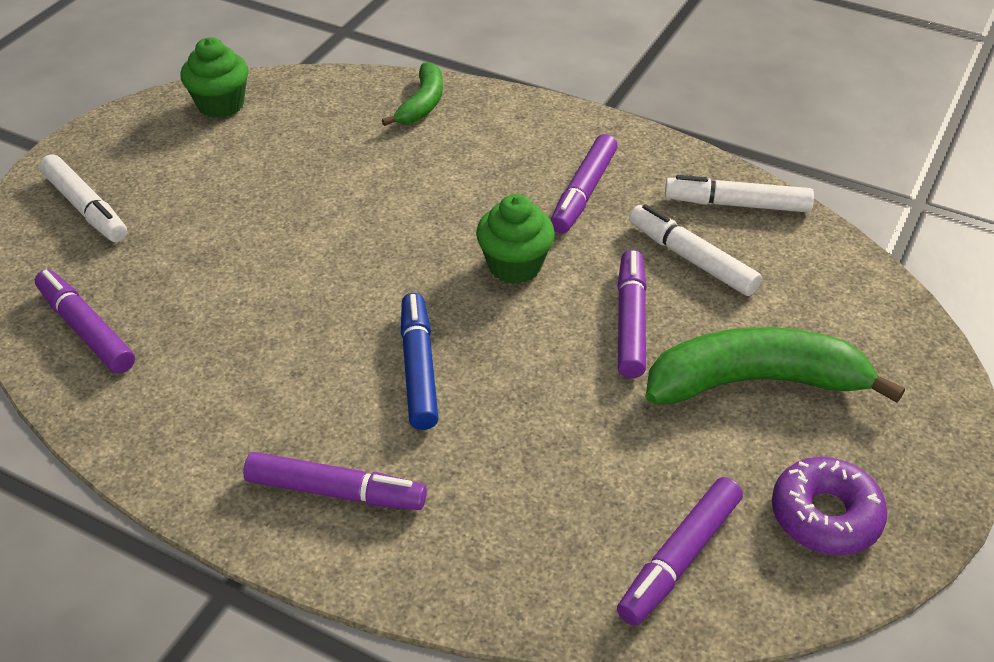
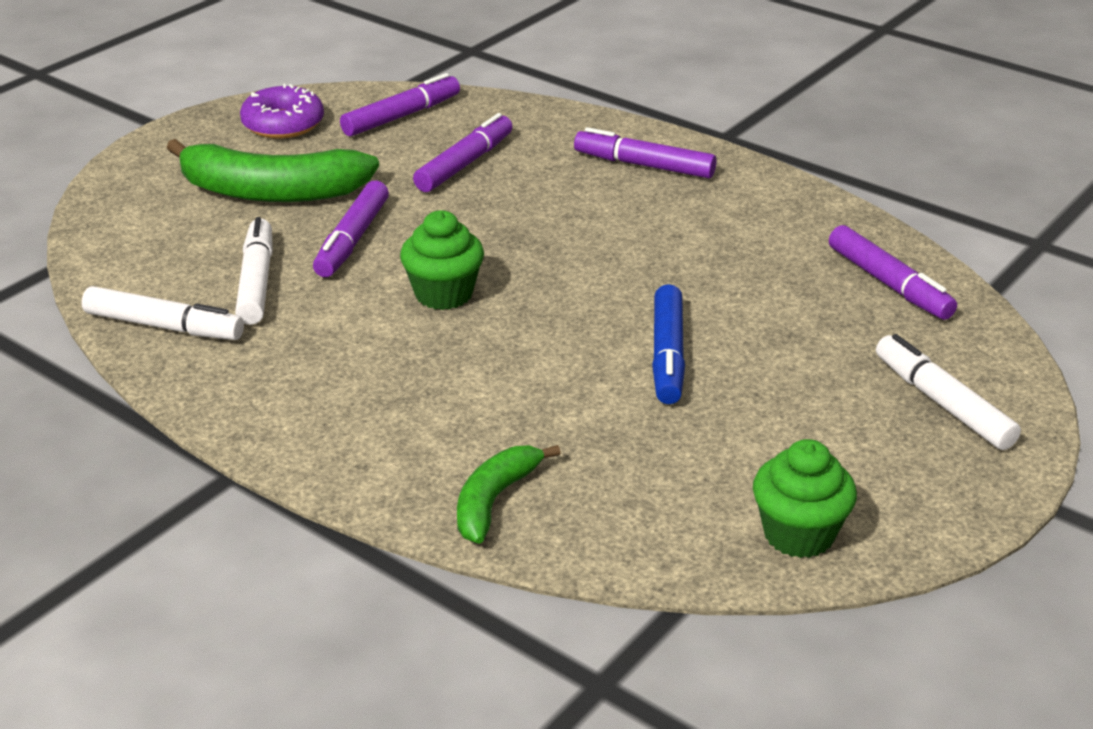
camera: 170 degrees left, 10 degrees down
(418, 368) = (564, 227): blue marker -> blue marker (668, 355)
(583, 192) = (331, 357): purple marker -> purple marker (464, 164)
(691, 259) = (256, 281): white marker -> white marker turned 150 degrees counterclockwise

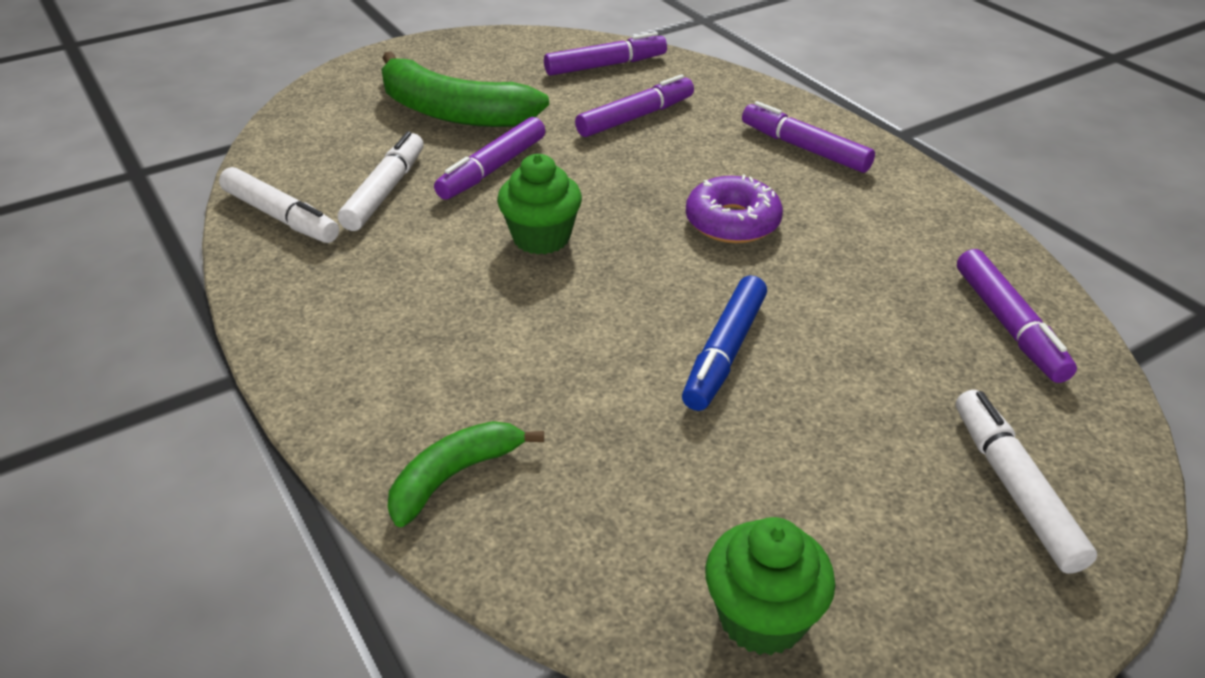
camera: 20 degrees right, 5 degrees up
(283, 124) = (501, 56): purple donut -> purple donut (732, 222)

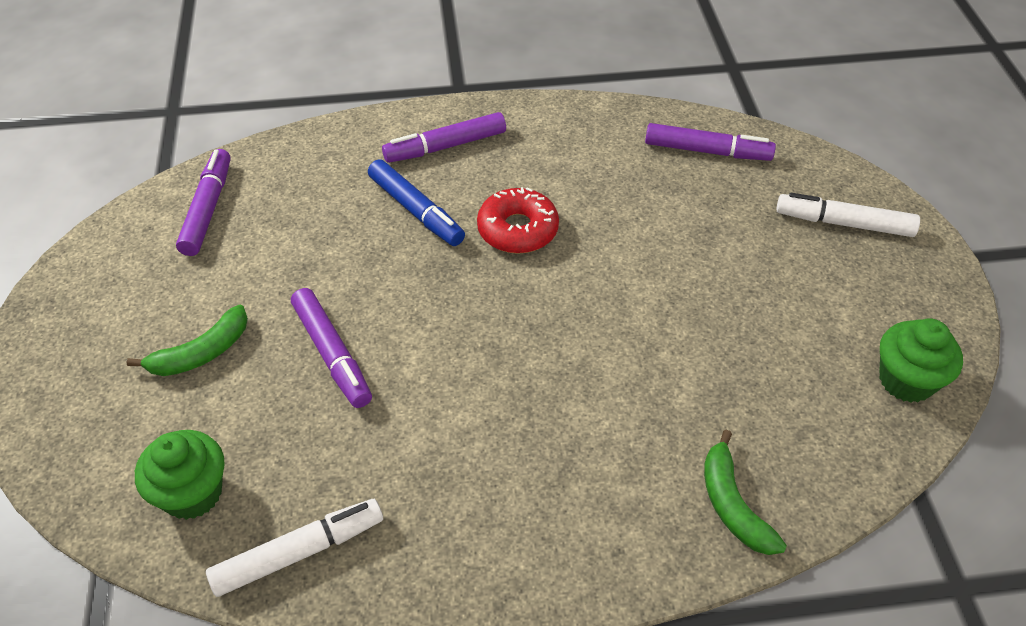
camera: 65 degrees left, 10 degrees up
(385, 191) = (312, 450): white marker -> none
(453, 112) = (201, 353): green banana -> green banana, size x0.55
(541, 238) = (466, 355): green cupcake -> green cupcake (192, 493)
(635, 117) = (319, 224): purple marker -> none
(725, 352) = (668, 299): blue marker -> blue marker (416, 210)
(732, 222) = (517, 229): purple donut -> red donut

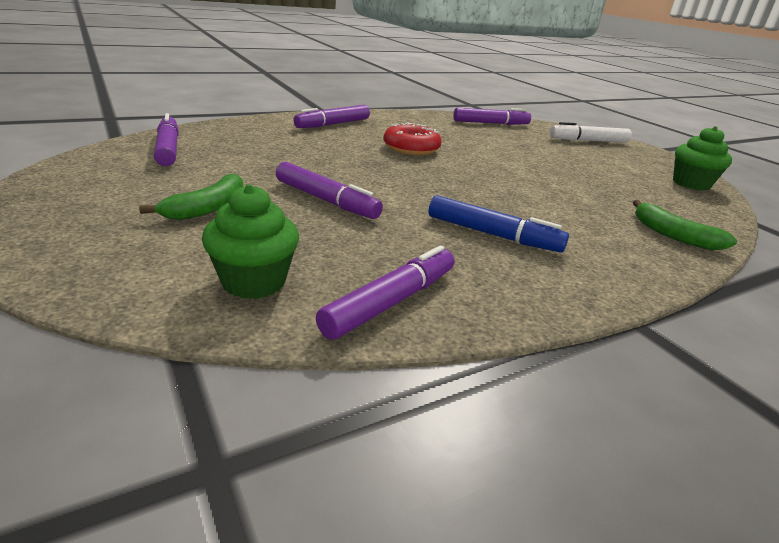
camera: 25 degrees left, 20 degrees down
(299, 552) = (391, 302): white marker -> purple marker
(416, 210) = (335, 144): blue marker -> blue marker (493, 234)

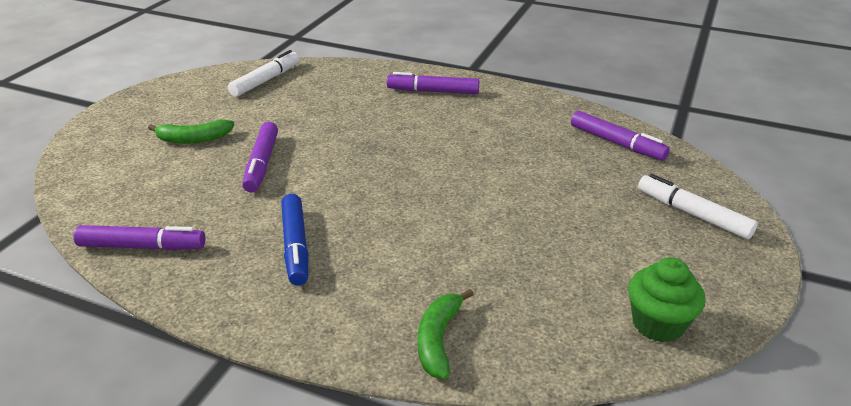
camera: 55 degrees right, 5 degrees up
(168, 148) = (266, 80): purple marker -> white marker
(254, 281) = (120, 197): green cupcake -> none
(411, 148) = (437, 143): red donut -> none

